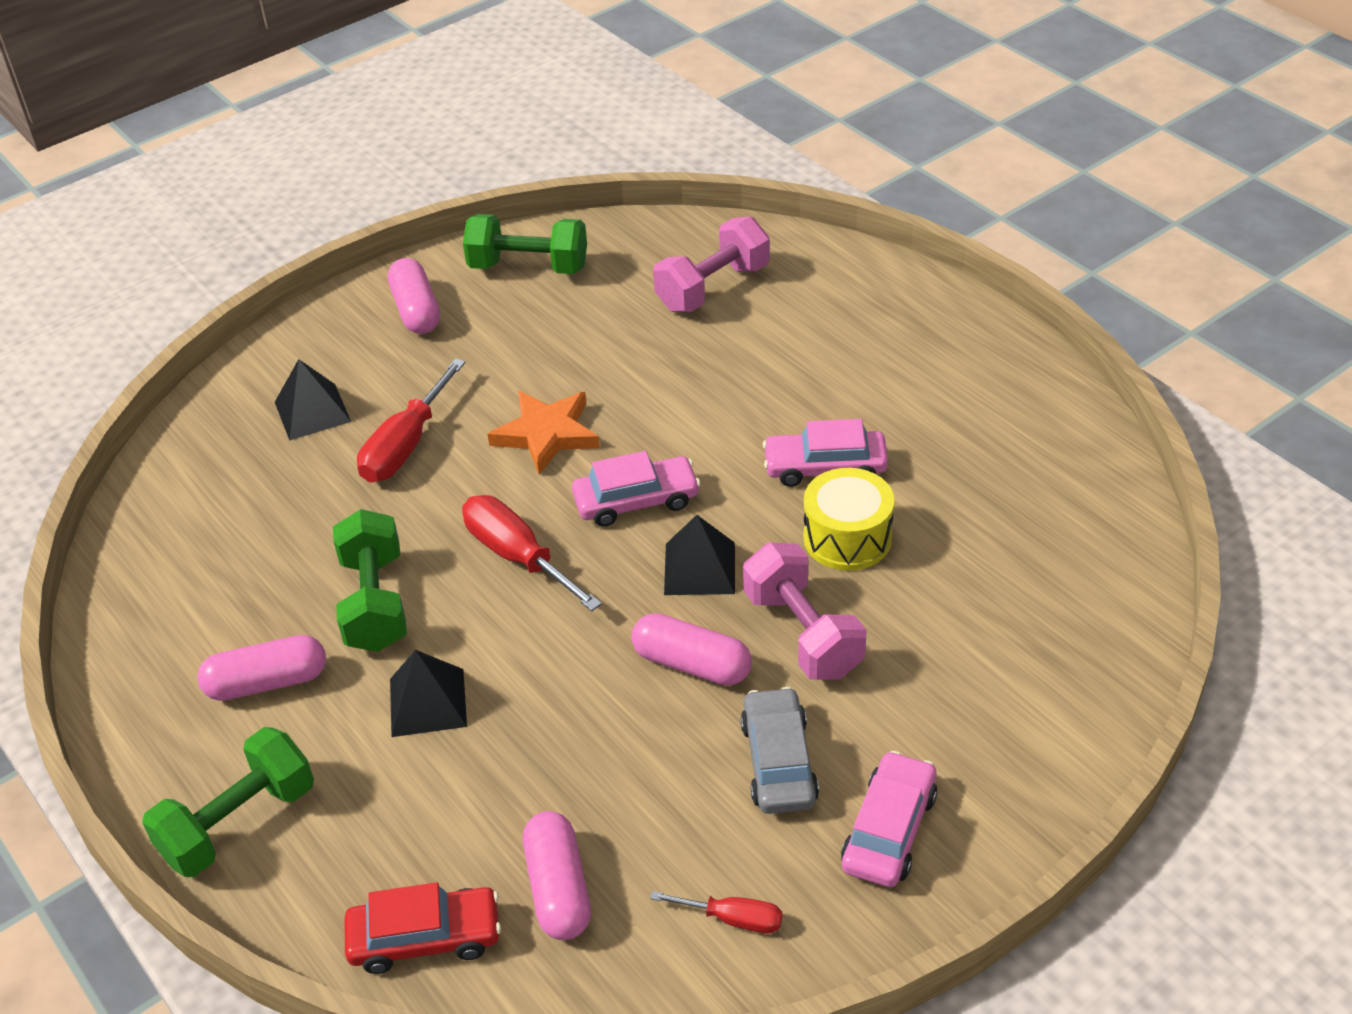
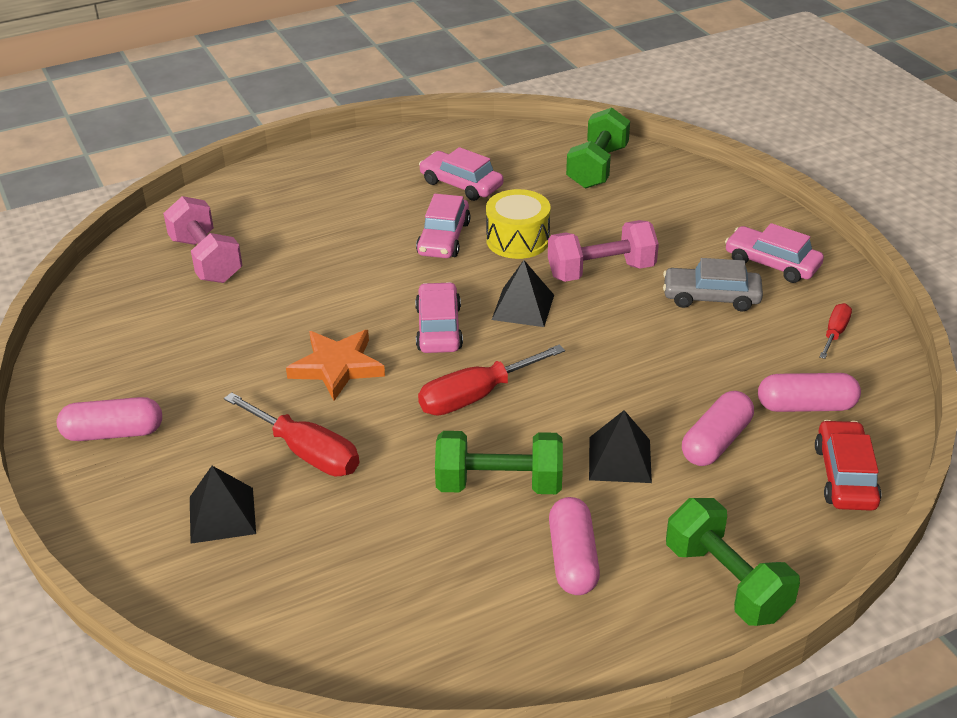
camera: 80 degrees left, 5 degrees down
(528, 267) = (101, 356): green dumbbell -> green dumbbell (597, 167)
(692, 664) = (615, 322): pink capsule -> pink capsule (716, 442)
(960, 458) = (461, 184): none -> pink car

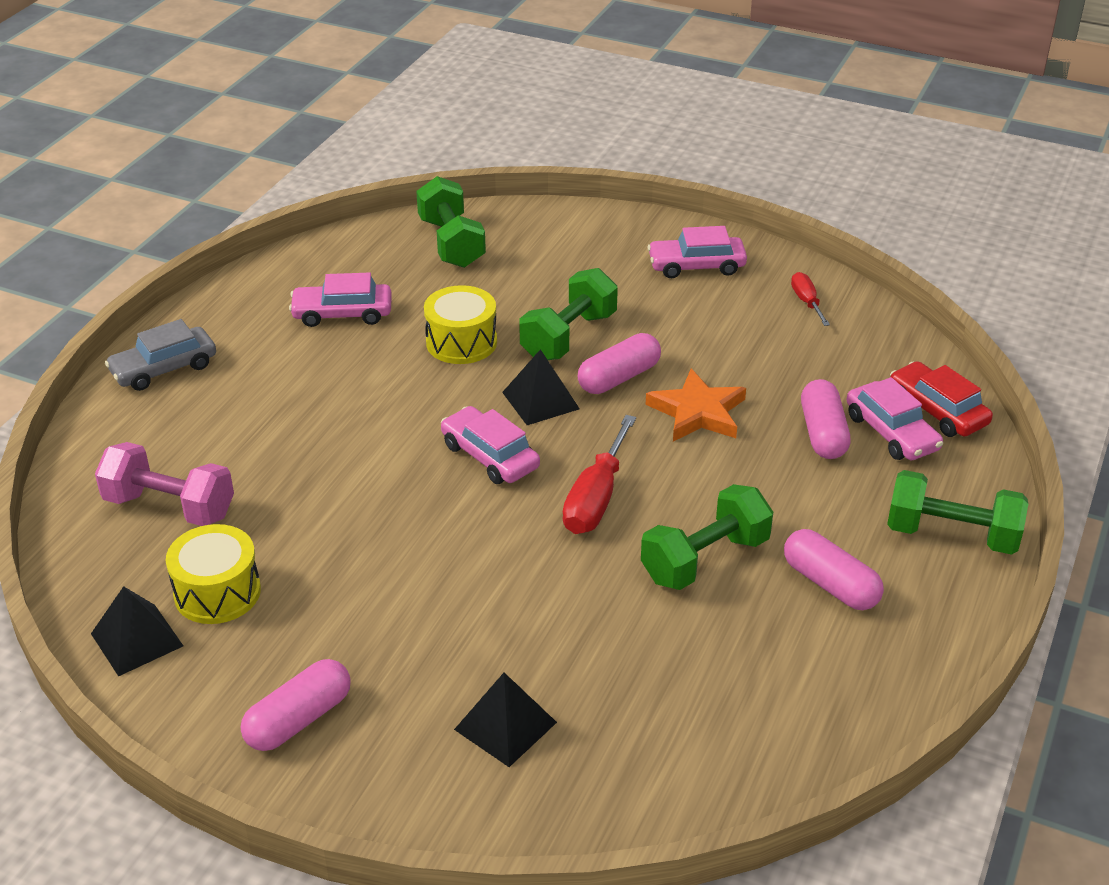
camera: 40 degrees left, 0 degrees up
(167, 327) = (217, 592): none -> yellow drum
(306, 452) = (511, 628): red screwdriver -> none
(337, 367) = (440, 539): orange star -> orange star (698, 412)
(443, 238) = (390, 372): pink car -> pink car (891, 432)
(601, 271) = (568, 337): pink dumbbell -> green dumbbell
(619, 459) = (771, 487): black pyramid -> black pyramid (137, 640)
(711, 297) = (683, 317): grey car -> grey car (164, 368)
(806, 406) = (852, 371): pink capsule -> pink capsule (619, 378)

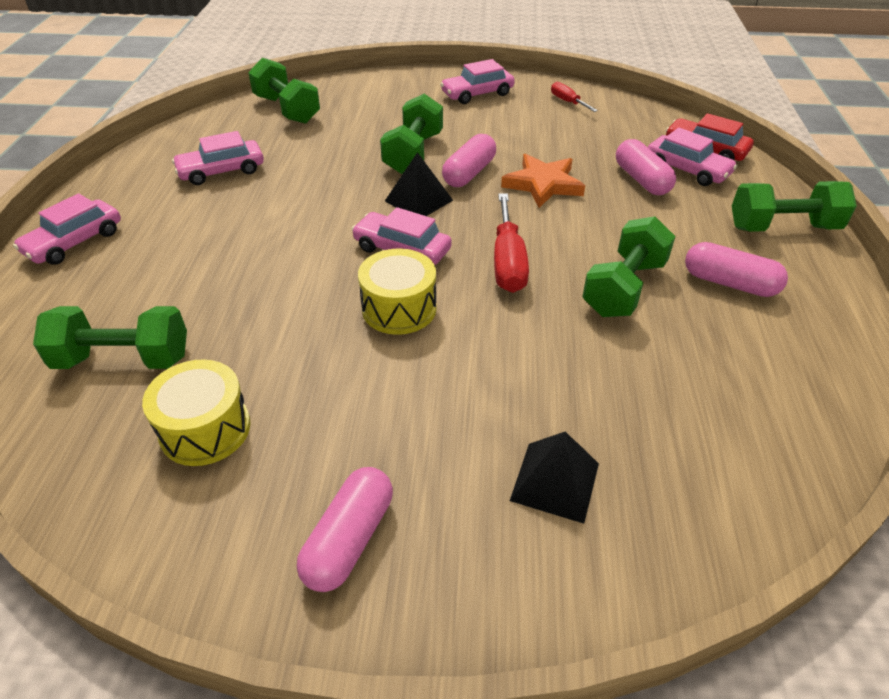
camera: 20 degrees left, 5 degrees up
(137, 640) = (135, 503): black pyramid -> none
(164, 368) = (74, 242): grey car -> pink car
(169, 507) = (123, 359): pink dumbbell -> green dumbbell
(461, 342) = (331, 173): yellow drum -> yellow drum (399, 308)

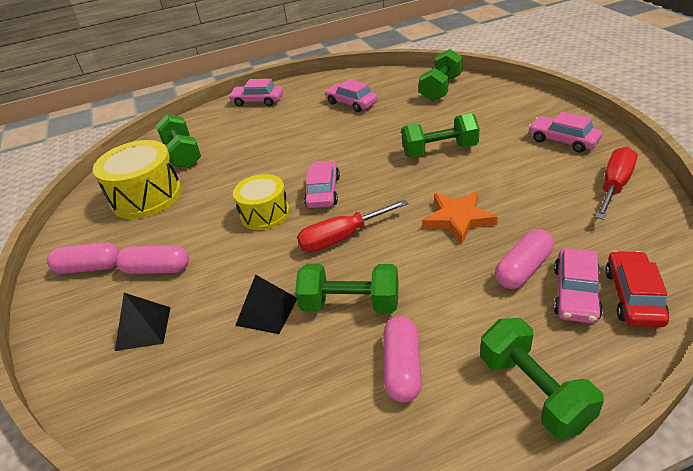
camera: 70 degrees right, 5 degrees down
(205, 429) = (146, 196): yellow drum -> yellow drum, size x1.54
(419, 200) = (383, 176): black pyramid -> black pyramid (267, 311)
(469, 173) = (438, 181): pink capsule -> pink capsule (157, 269)
(568, 102) = (614, 186): red screwdriver -> red screwdriver, size x1.77

